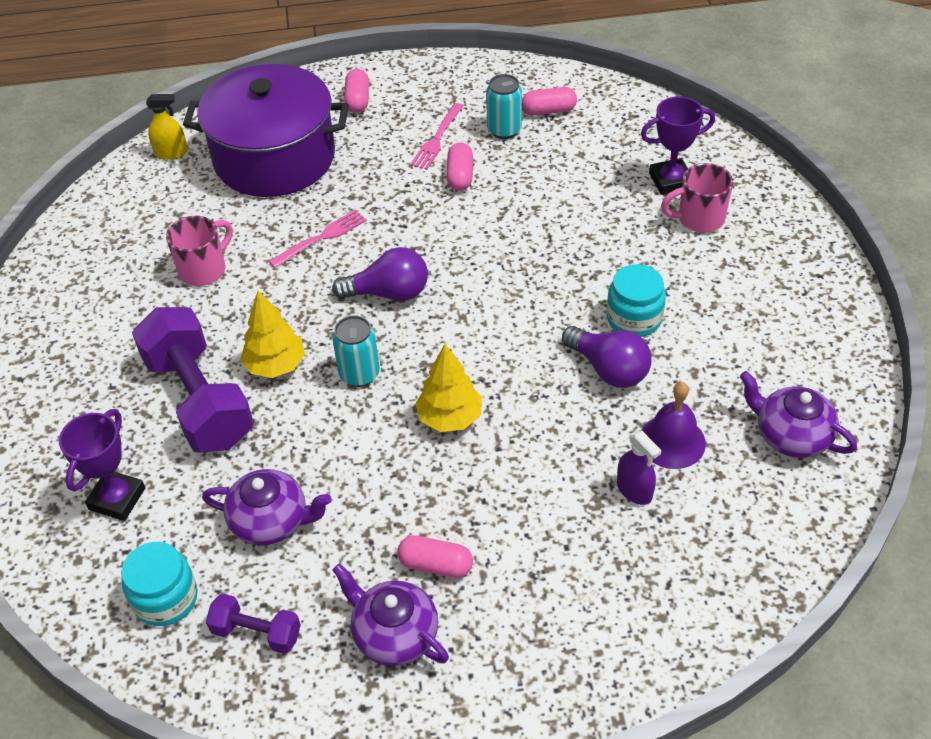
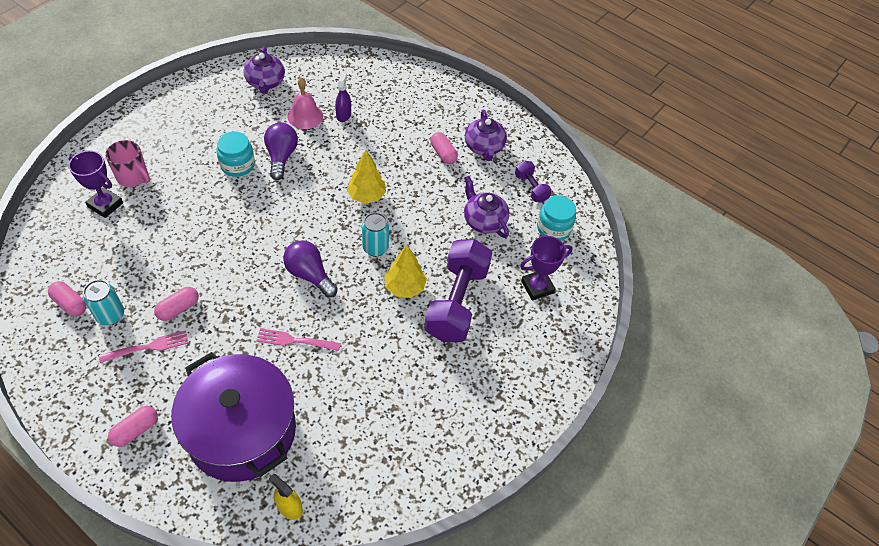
camera: 140 degrees left, 5 degrees up
(204, 269) = (374, 381): pink mug -> none
(672, 441) = (305, 116): purple bell -> pink bell

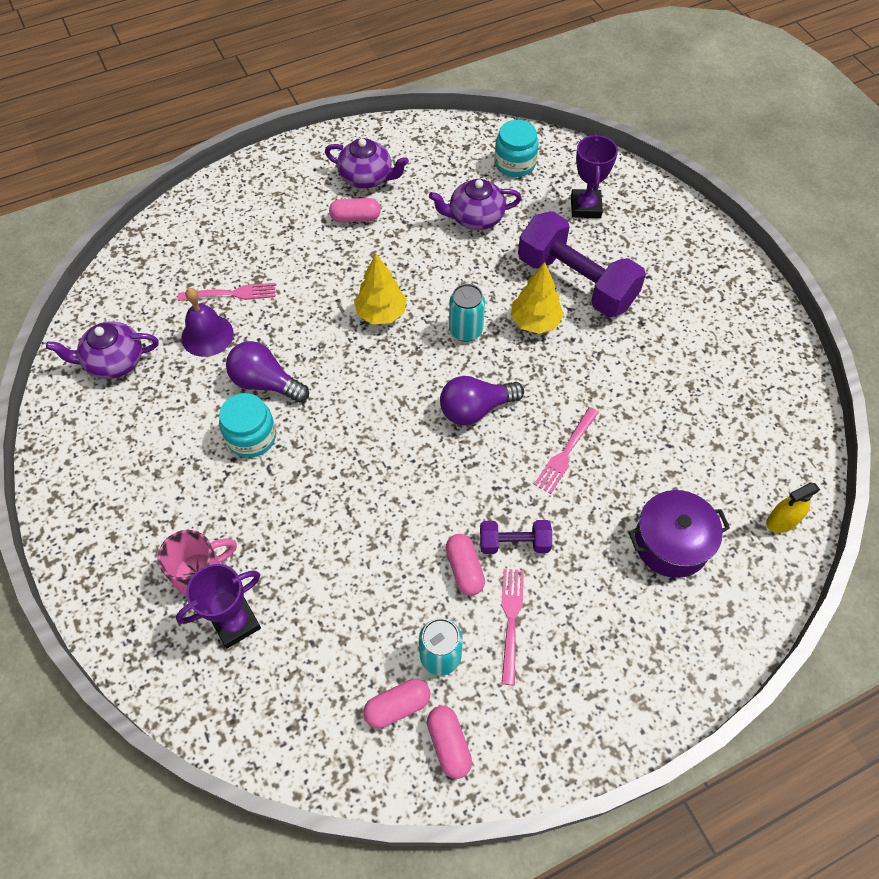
camera: 60 degrees left, 5 degrees up
(136, 430) = (631, 662): pink capsule -> pink capsule (449, 744)
(242, 431) = (671, 543): purple pot -> purple pot, size x0.56
(265, 82) = (114, 361): purple teapot -> purple teapot turned 150 degrees clockwise
(305, 116) = (207, 335): pink bell -> purple bell
(343, 115) = (231, 294): purple spray bottle -> pink fork
(531, 188) = (449, 160): purple dumbbell -> purple dumbbell (514, 543)

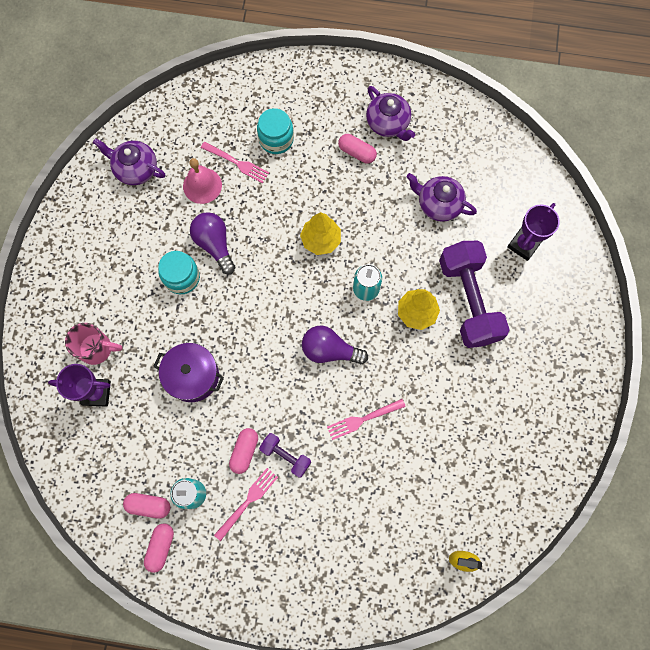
camera: 35 degrees right, 15 degrees up
(207, 335) = (202, 185): purple bell -> pink bell
(515, 164) = (501, 176): turquoise jar -> turquoise jar (276, 139)
(671, 543) = (380, 523): purple pot -> purple pot (192, 376)

